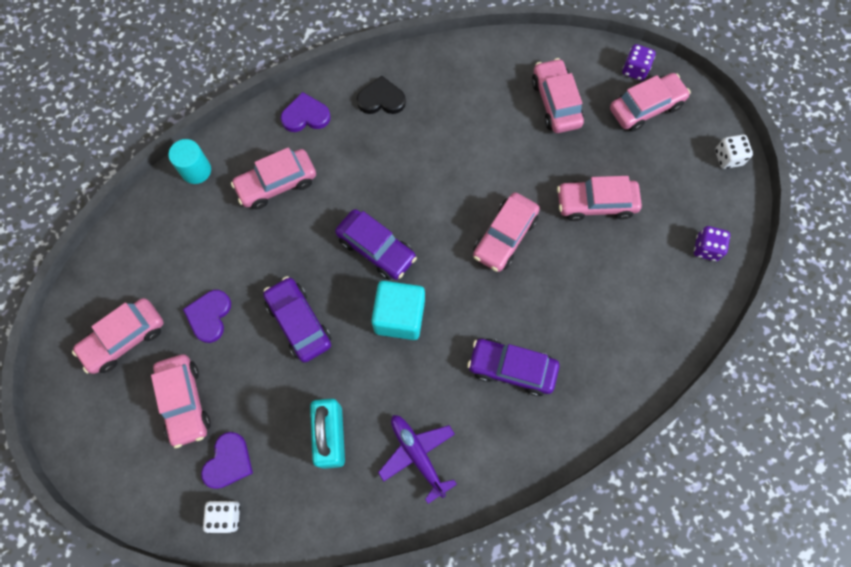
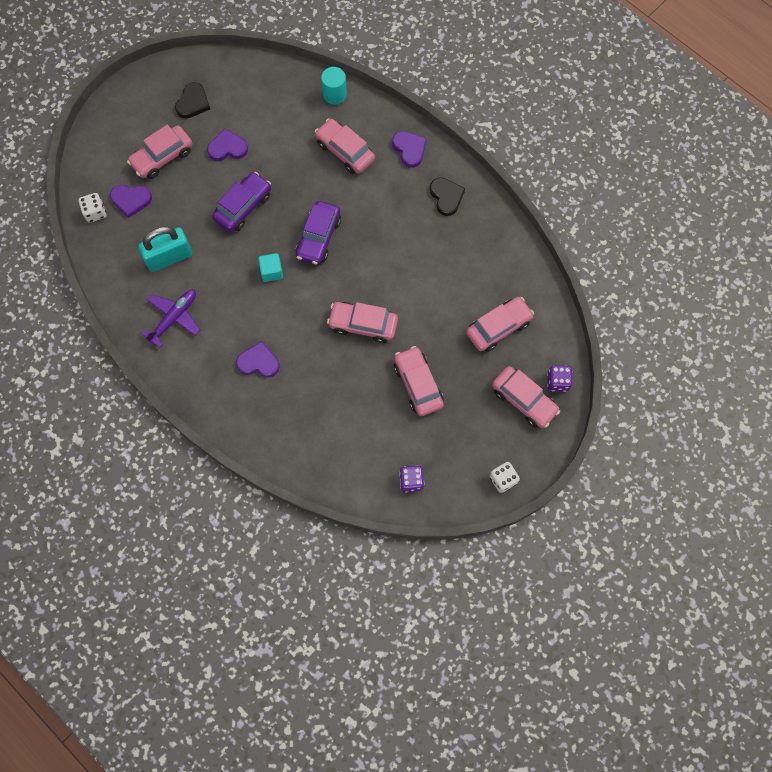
camera: 70 degrees right, 0 degrees up
(124, 339) = (193, 102): pink car -> black heart
(399, 316) = (271, 271): turquoise cube -> turquoise cube, size x0.58
(511, 369) = (258, 362): purple car -> purple heart

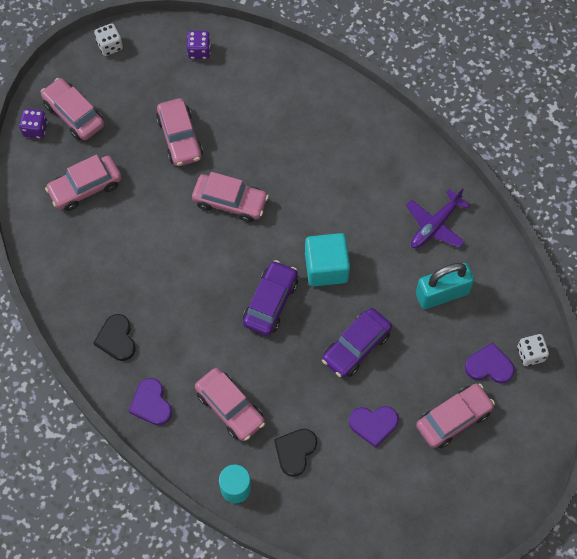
camera: 175 degrees left, 5 degrees down
(193, 102) = (416, 491): black heart -> black heart (295, 451)
(258, 362) = (344, 173): purple heart -> none
(271, 271) = (326, 267): turquoise cube -> turquoise cube, size x1.73

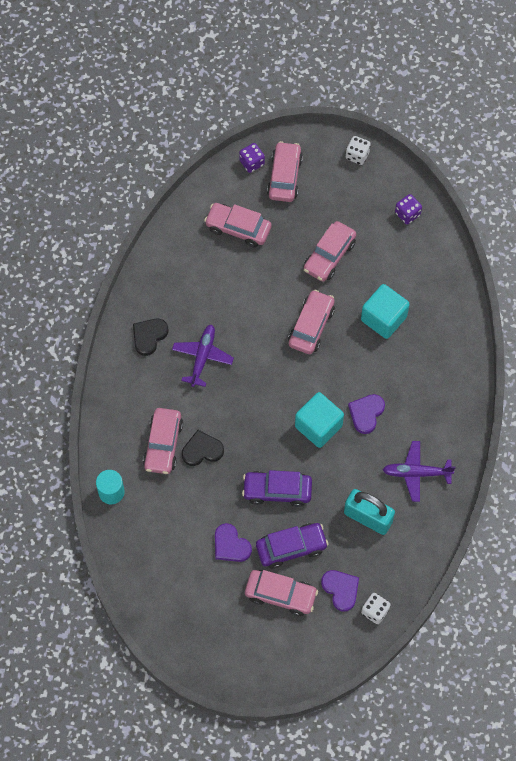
camera: 50 degrees right, 0 degrees up
(151, 404) = (123, 394): purple heart -> purple heart (366, 413)
(178, 310) = (202, 357): none -> purple plane
(230, 202) = (311, 326): pink car -> pink car turned 135 degrees counterclockwise
(270, 302) = (260, 410): purple car -> purple car (291, 547)
(275, 141) = (383, 318): none -> turquoise cube
(295, 451) = (168, 509): black heart -> black heart (202, 450)

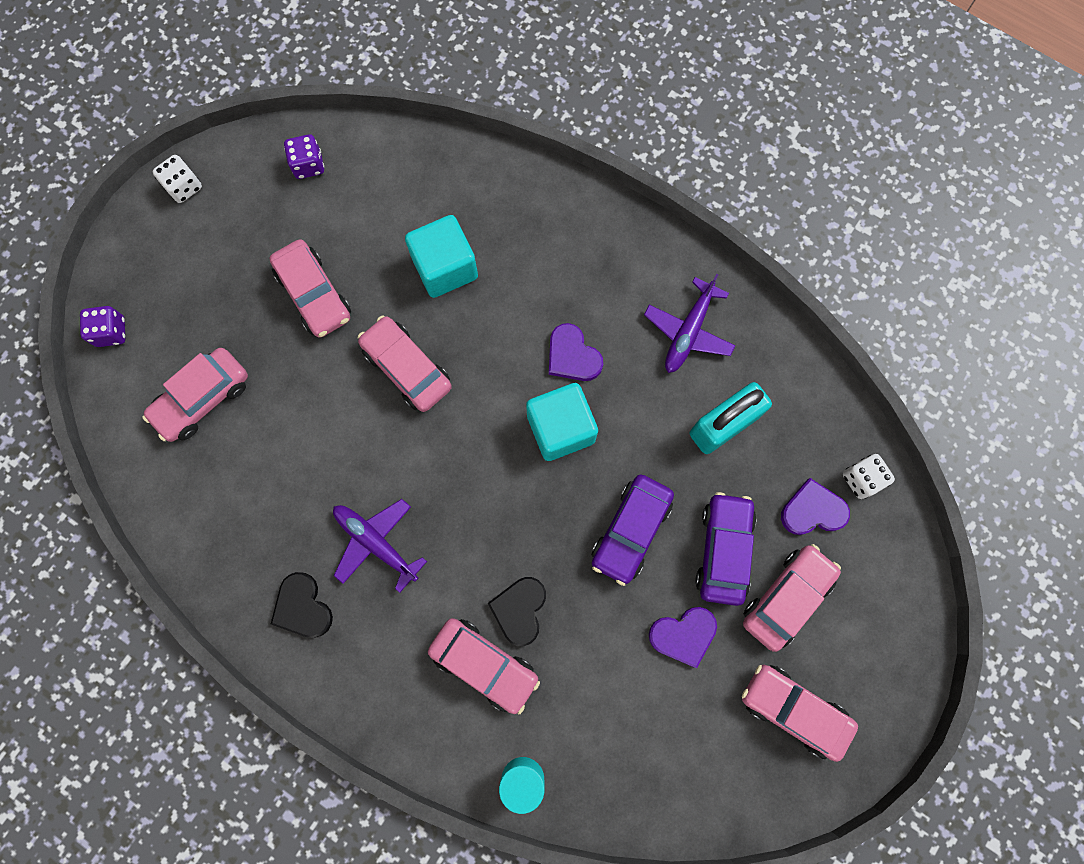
camera: 65 degrees left, 10 degrees up
(284, 177) = (159, 298): pink car -> pink car (793, 710)

